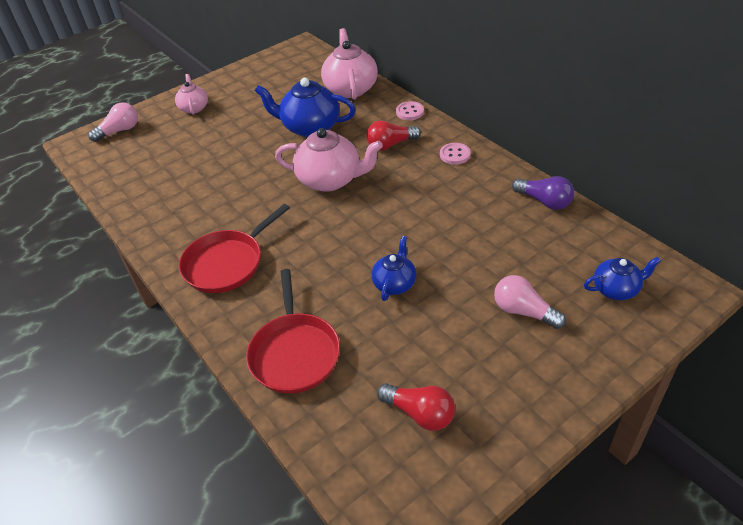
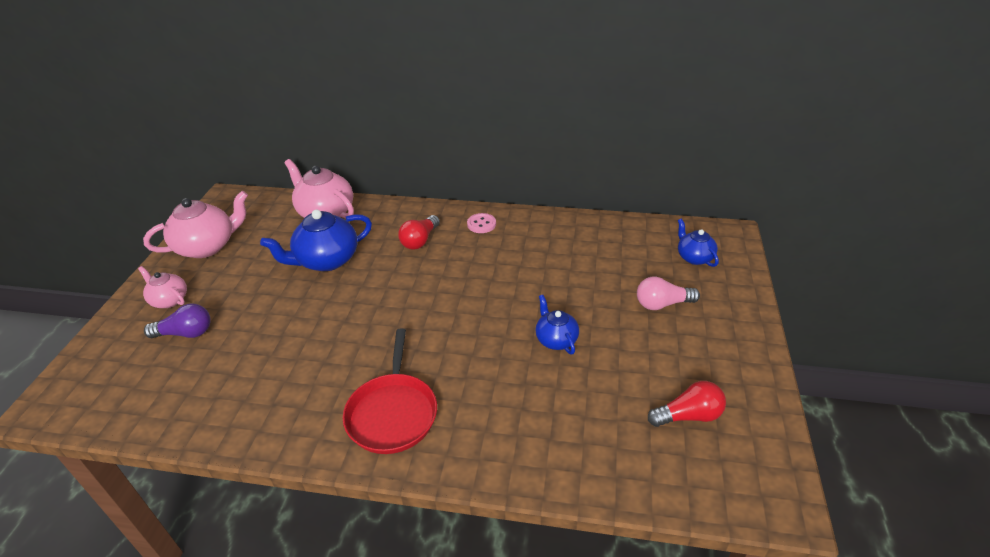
camera: 45 degrees left, 5 degrees down
(119, 131) = (94, 365): pink light bulb -> none
(294, 353) = (548, 442): red pan -> none
(330, 180) = (402, 292): pink teapot -> pink teapot (207, 246)
(410, 112) = (404, 209): pink button -> none
(544, 201) = (584, 225): purple light bulb -> purple light bulb (186, 333)
(616, 289) = (694, 257): blue teapot -> blue teapot turned 60 degrees counterclockwise

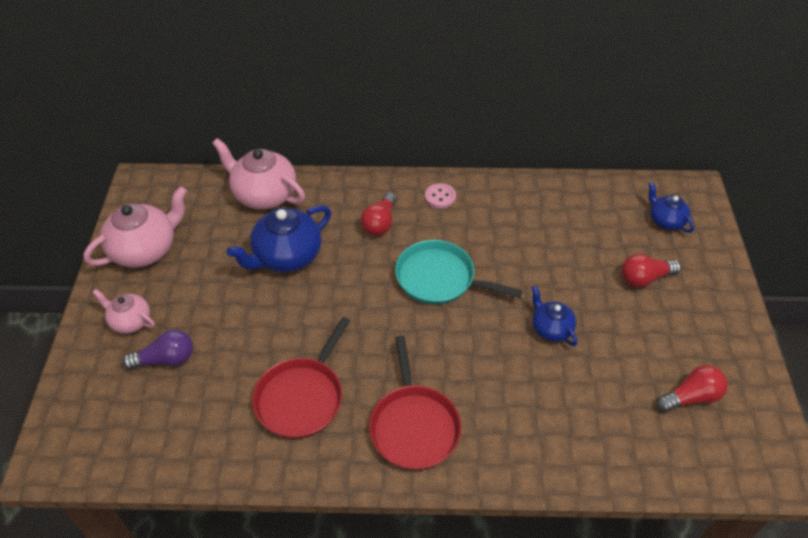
camera: 10 degrees left, 10 degrees up
(294, 377) = (302, 397): none -> red pan
(459, 288) = (439, 278): none -> turquoise pan
(662, 304) = (644, 278): pink light bulb -> red light bulb

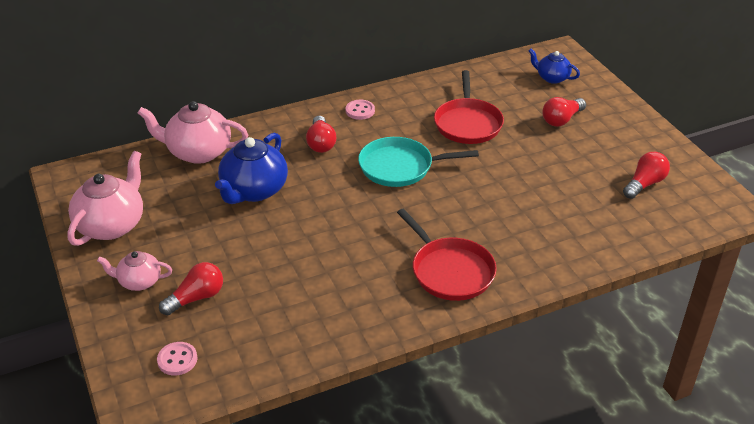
camera: 25 degrees left, 10 degrees down
(109, 422) = (177, 360): none -> pink button
(166, 359) = (196, 298): purple light bulb -> red light bulb
(302, 397) = (342, 283): red pan -> red pan (468, 123)
(551, 328) = (513, 173): blue teapot -> none

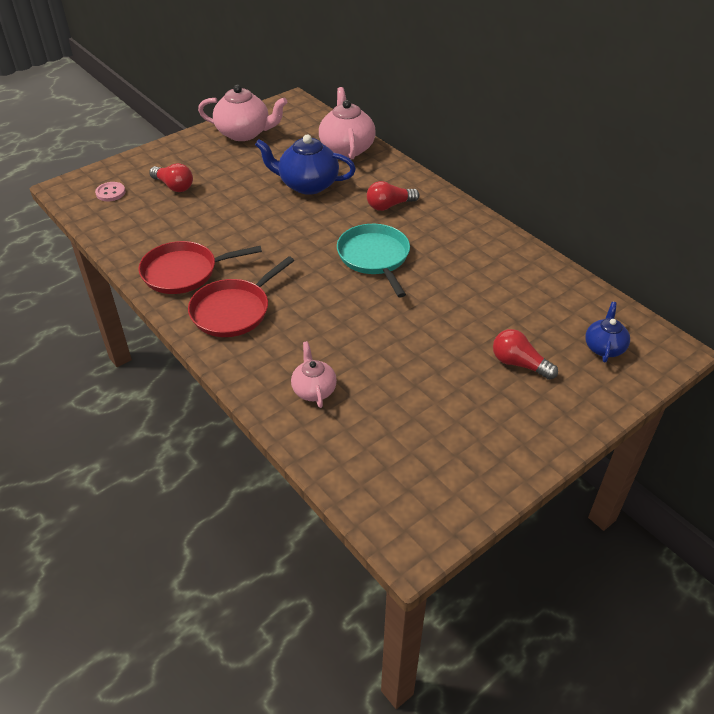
camera: 75 degrees right, 5 degrees up
(139, 281) = (186, 159): pink teapot -> pink teapot (314, 390)
(360, 111) = (452, 218): pink button -> none
(468, 123) = (470, 291): red pan -> red pan (184, 272)
(644, 184) = (425, 448): red light bulb -> none

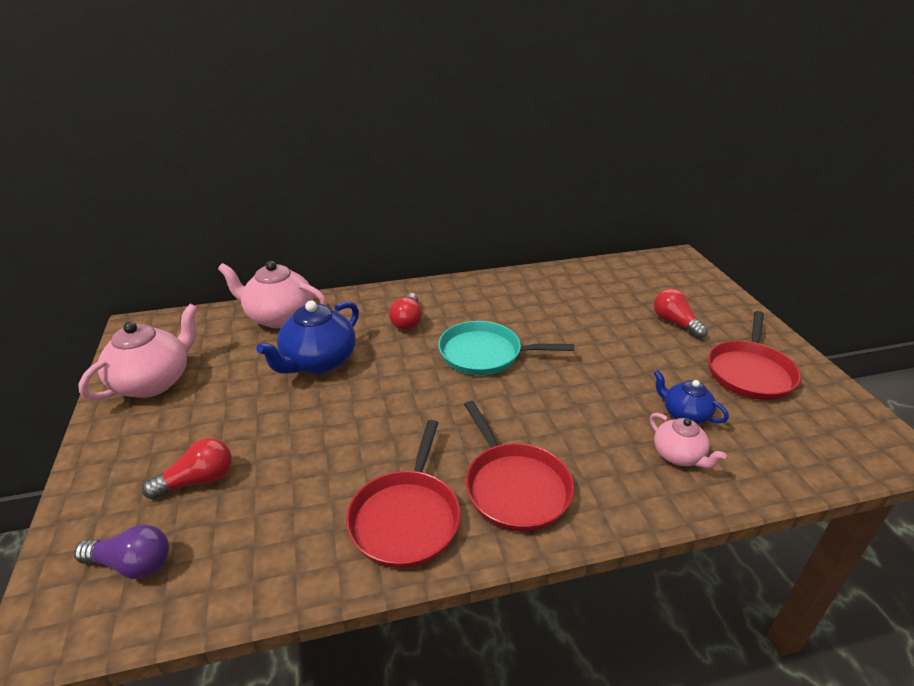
camera: 65 degrees left, 10 degrees down
(110, 193) = (132, 564): pink button -> purple light bulb
(314, 390) = (678, 456): pink teapot -> pink teapot turned 135 degrees counterclockwise
(468, 427) = (750, 372): none -> red pan
(519, 364) = (675, 323): red light bulb -> red light bulb turned 90 degrees clockwise
(604, 347) = (668, 281): blue teapot -> blue teapot (685, 414)

